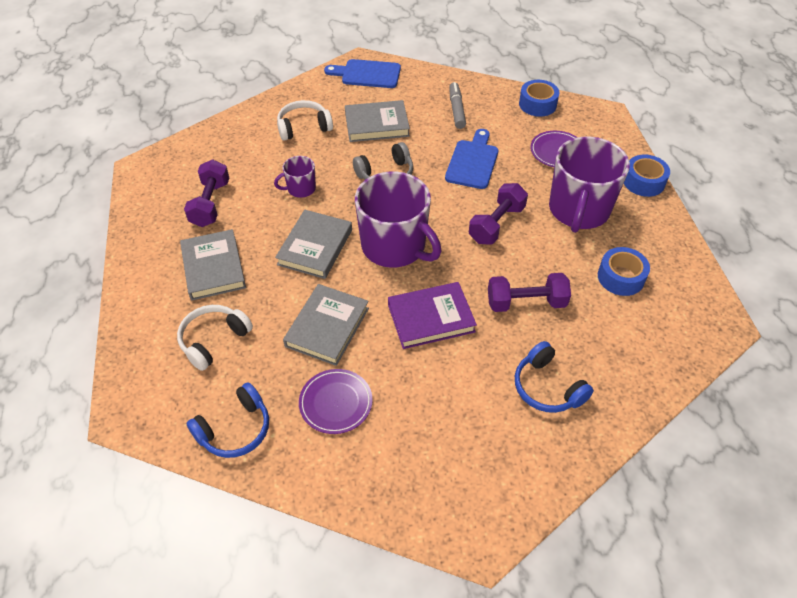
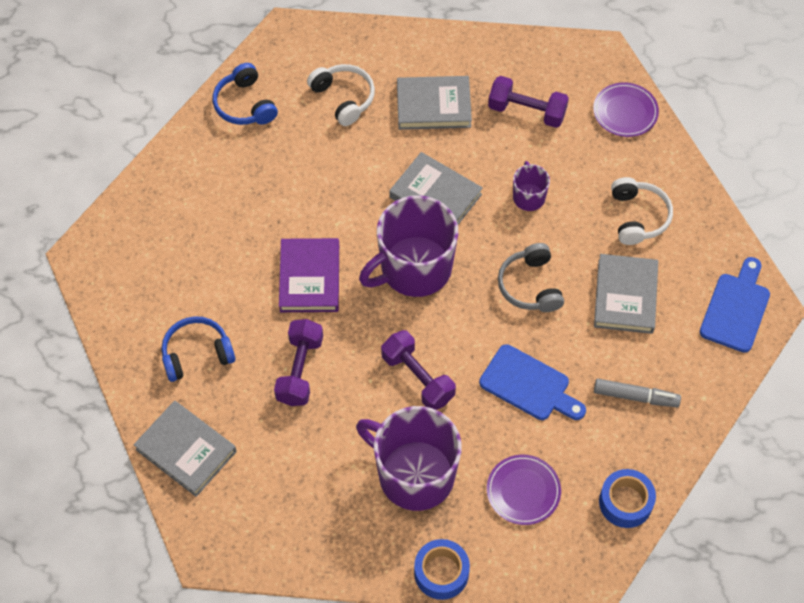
camera: 105 degrees right, 10 degrees up
(327, 327) = (328, 188): grey book -> grey book (186, 450)
(336, 403) = (243, 180): purple plate -> purple plate (625, 112)
(620, 277) = (302, 477): blue tape -> none

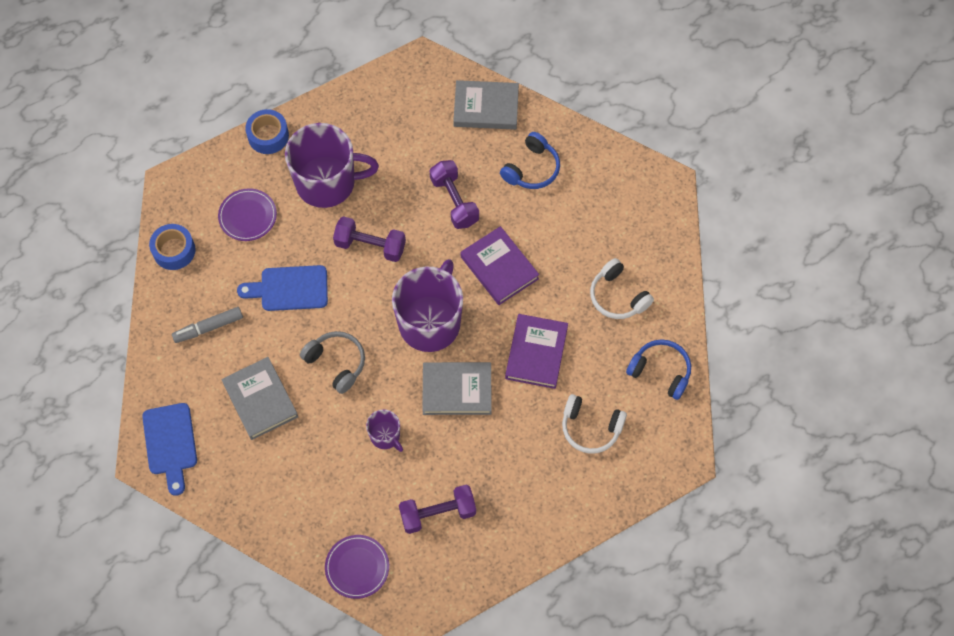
camera: 145 degrees right, 5 degrees up
(339, 183) = (536, 353): none -> purple book
(433, 106) = (515, 468): grey book -> none
(637, 217) = (289, 474): white headphones -> white headphones (618, 296)

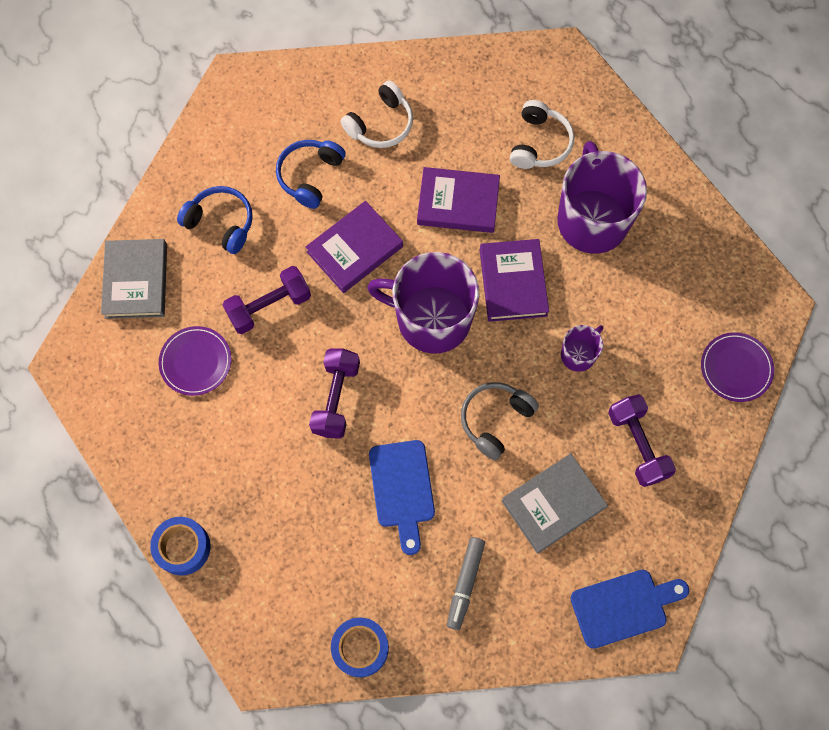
camera: 95 degrees left, 5 degrees up
(208, 327) = (465, 584): grey marker -> grey marker turned 45 degrees clockwise
(248, 216) = (304, 557): purple plate -> purple plate (196, 362)
(327, 182) = (250, 461): purple mug -> purple mug (591, 220)
(438, 513) = (660, 289): purple dumbbell -> purple dumbbell (637, 445)
(457, 390) = (513, 282): grey book -> purple book
(660, 372) = (466, 79): blue headphones -> blue headphones (310, 176)

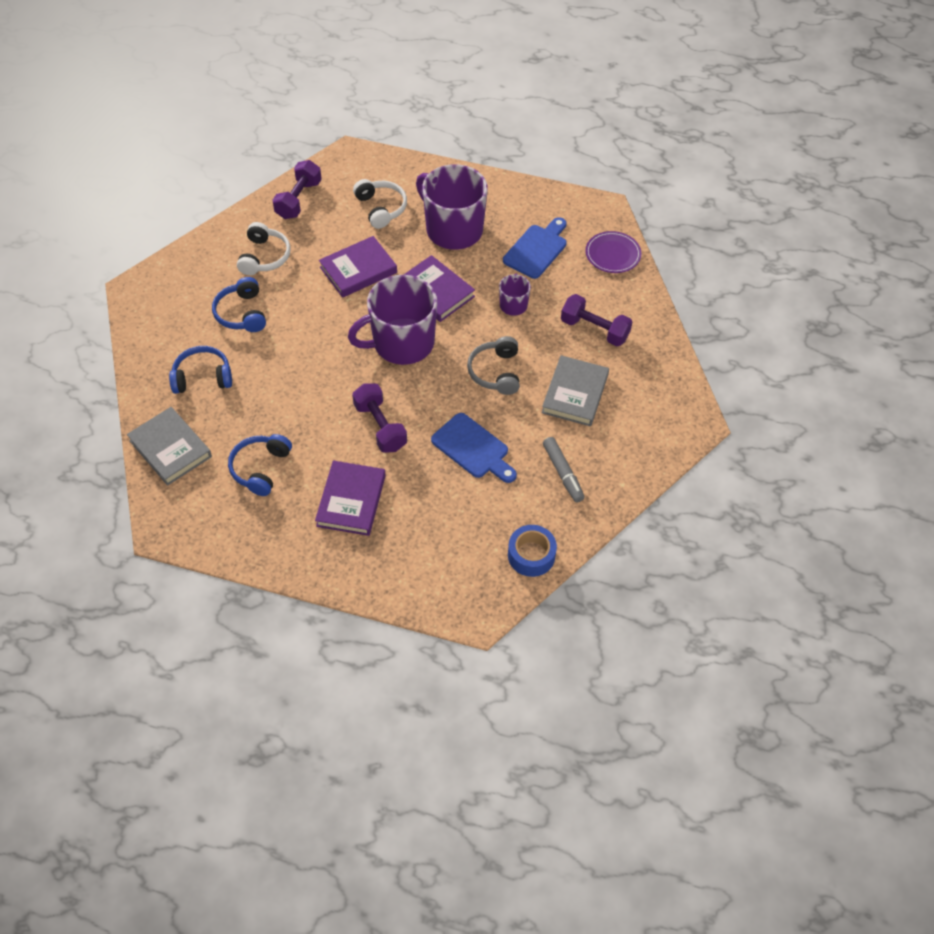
camera: 40 degrees left, 15 degrees down
(183, 547) = (355, 582): blue tape -> none
(196, 362) = (261, 468): purple plate -> blue headphones
(269, 306) = (283, 404): purple dumbbell -> purple dumbbell (298, 199)
(355, 249) = (313, 336): purple book -> purple book (351, 500)
(623, 607) = (668, 419): blue cutting board -> blue cutting board (537, 249)

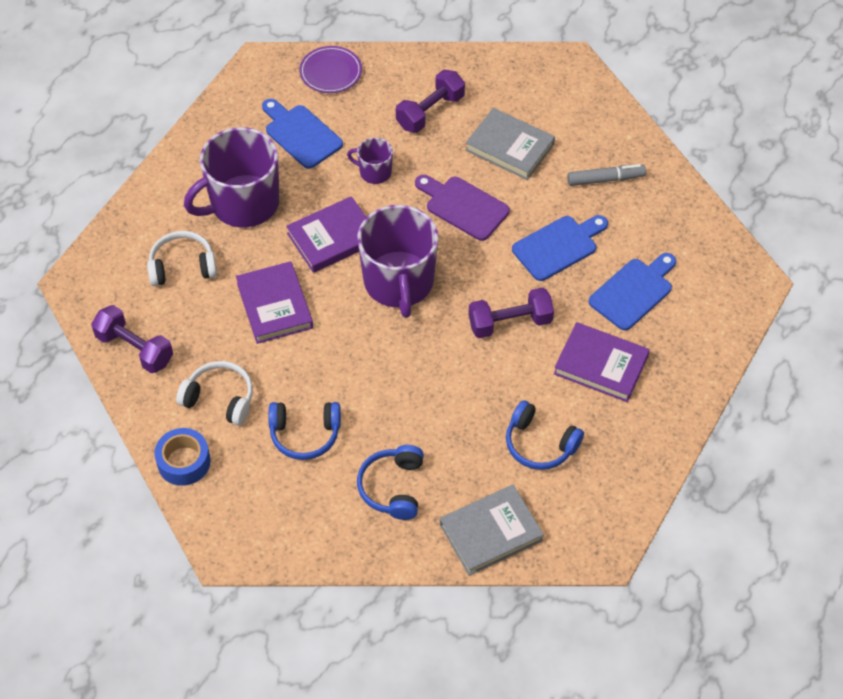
camera: 75 degrees left, 0 degrees up
(438, 514) = (633, 292): none -> blue cutting board
(496, 372) = (463, 206): grey headphones -> purple cutting board
(531, 555) = (696, 225): blue tape -> blue tape (184, 462)

